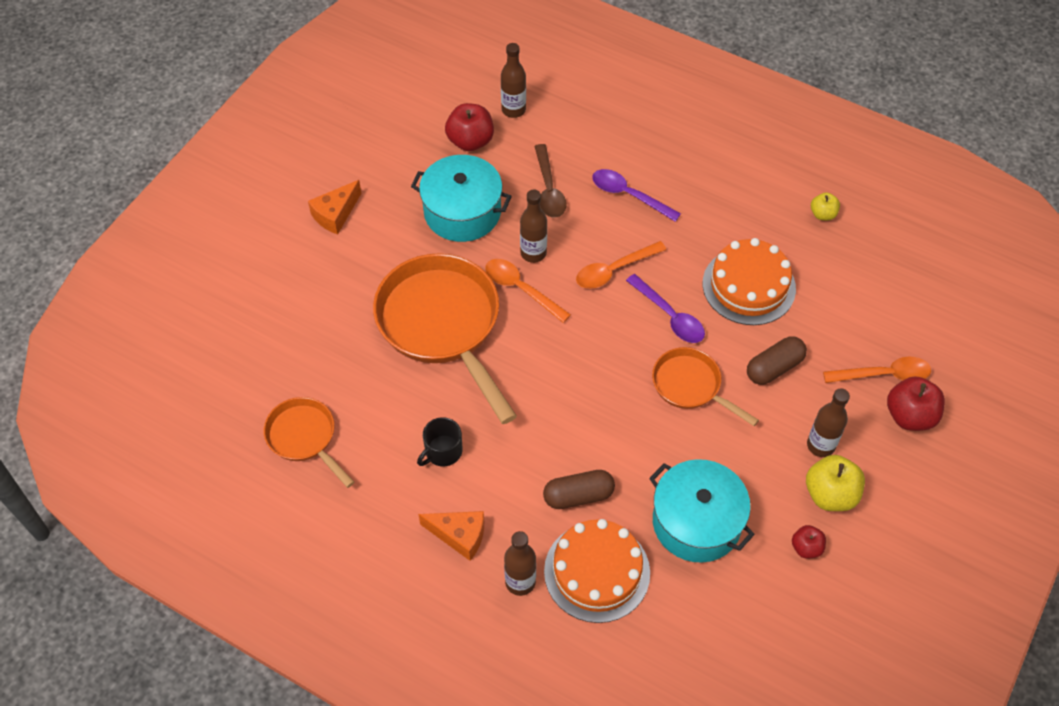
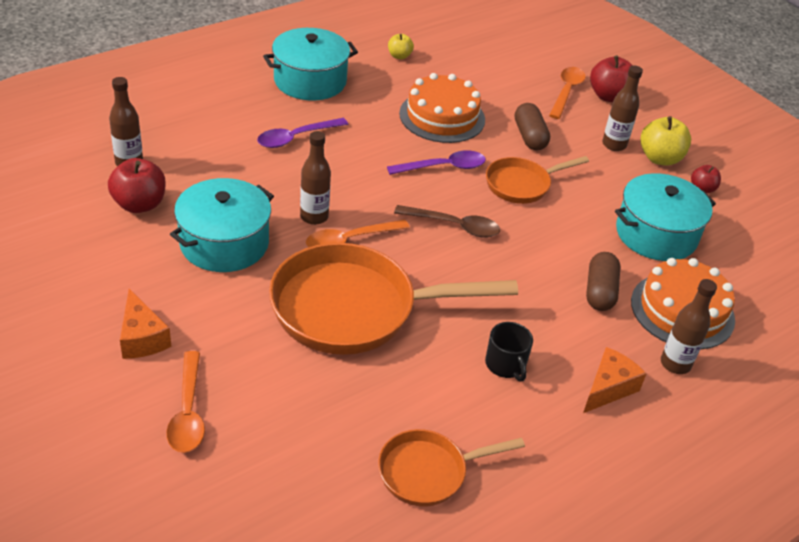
camera: 70 degrees left, 15 degrees down
(549, 189) = (247, 179): brown spoon -> brown spoon (454, 226)
(614, 270) = (372, 178): orange spoon -> orange spoon (188, 412)
(721, 167) = (310, 81): none -> turquoise pot

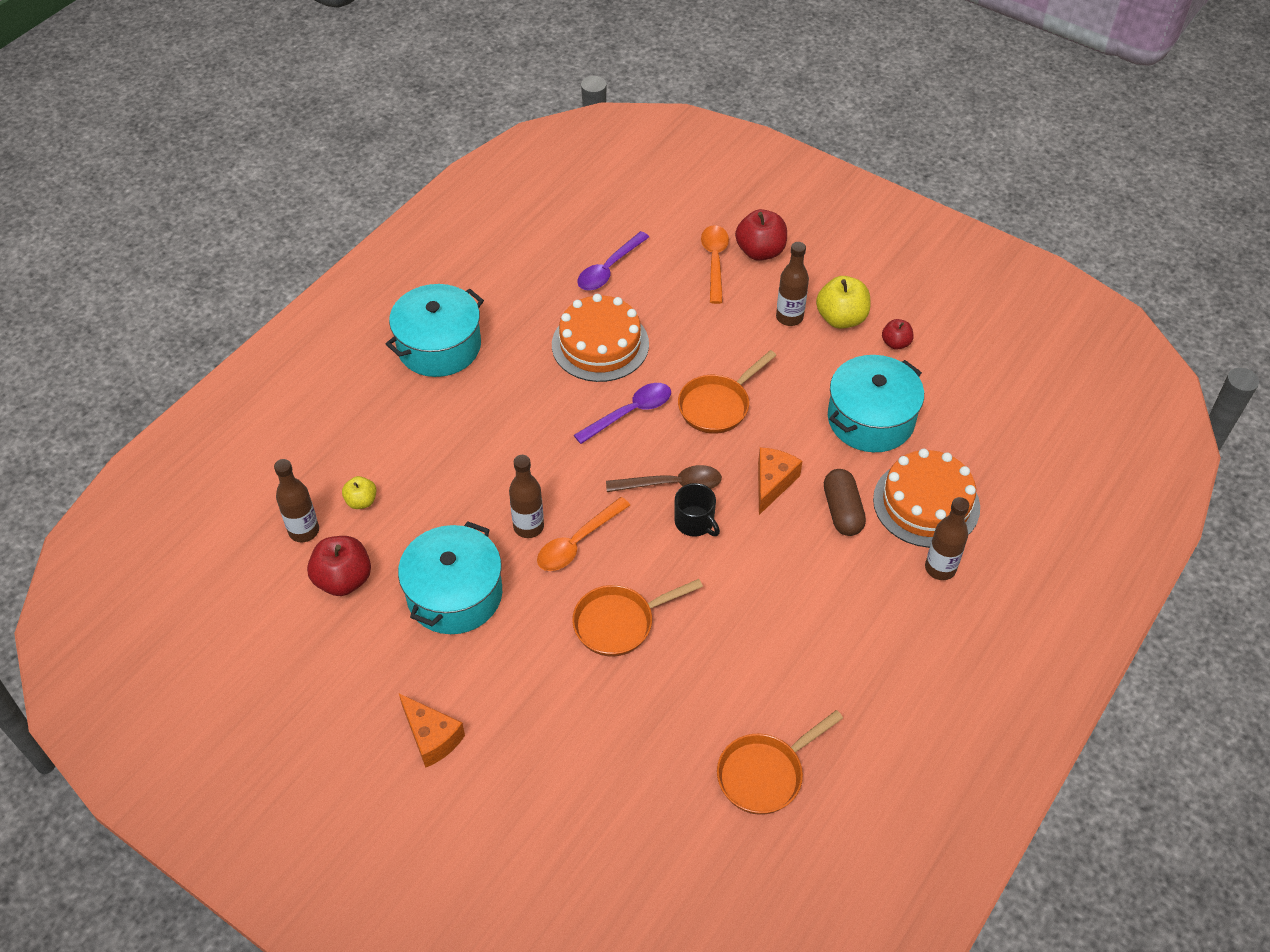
camera: 15 degrees left, 10 degrees up
(188, 412) = (518, 800): orange spoon -> none
(296, 138) = (462, 431): purple spoon -> purple spoon (609, 269)
(354, 309) = (619, 623): orange pan -> orange pan, size x0.53
(399, 56) = (518, 275): yellow apple -> yellow apple (361, 501)
(506, 365) = (787, 630): black mug -> black mug (695, 522)
(529, 137) = (701, 338): brown capsule -> none
(608, 388) = (889, 619): orange cheese -> orange cheese (772, 483)

